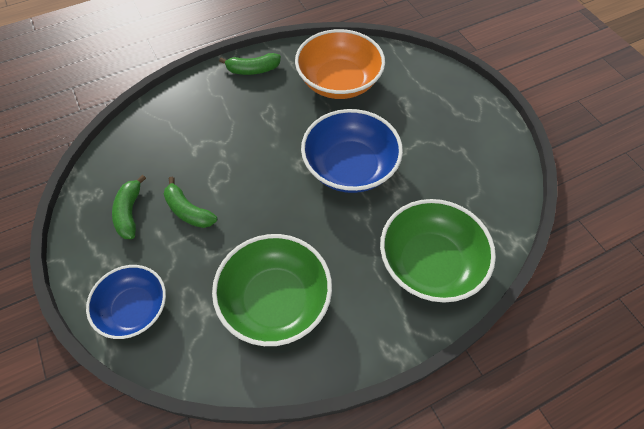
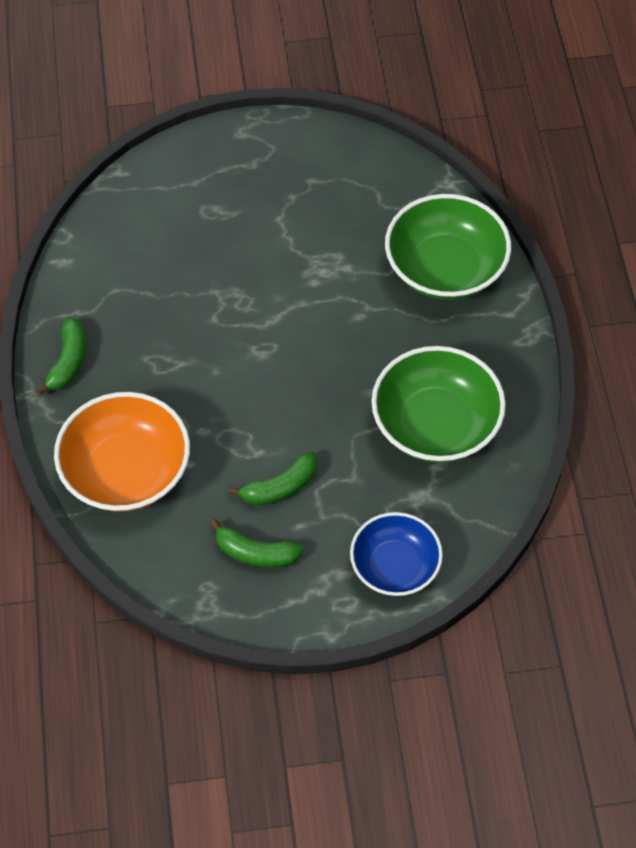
camera: 70 degrees left, 0 degrees up
(339, 82) = (141, 268): orange bowl -> orange bowl (126, 471)
(350, 167) = (287, 300): blue bowl -> none

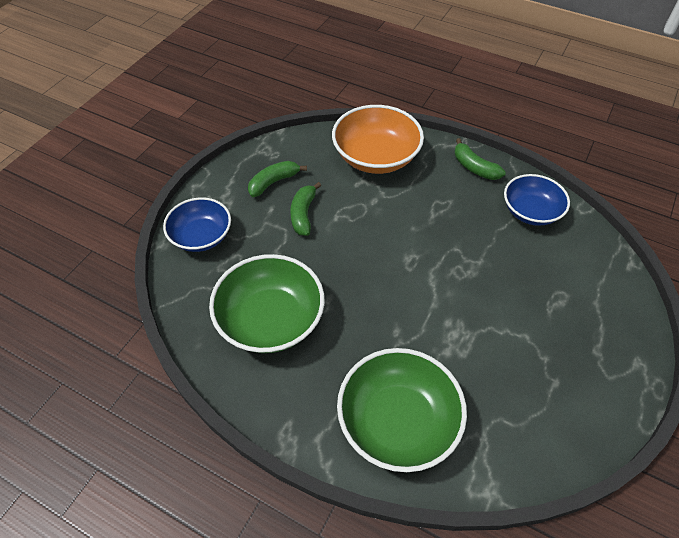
camera: 125 degrees right, 5 degrees down
(105, 279) = (530, 211): none -> blue bowl

